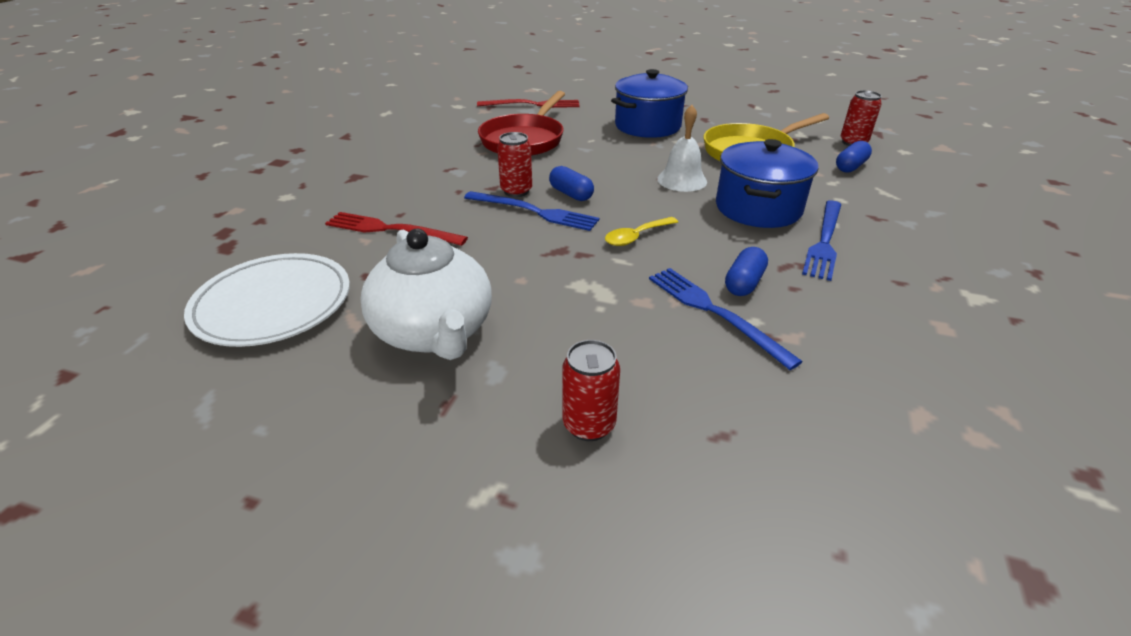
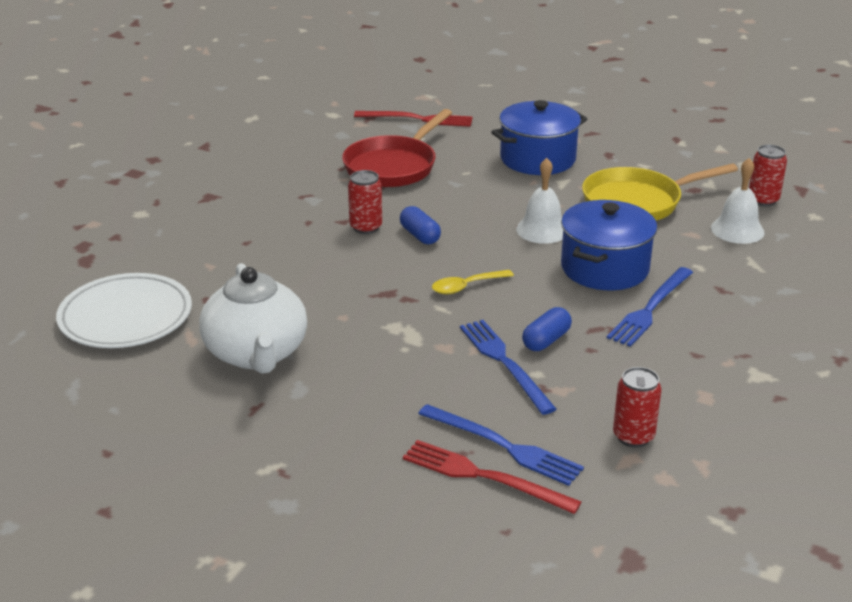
camera: 10 degrees right, 5 degrees down
(391, 230) = (235, 257): red fork -> red fork (483, 476)
(534, 212) = (377, 251): blue fork -> blue fork (504, 446)
(589, 425) = (360, 434): red can -> red can (633, 436)
(850, 167) = (737, 230): blue capsule -> white bell

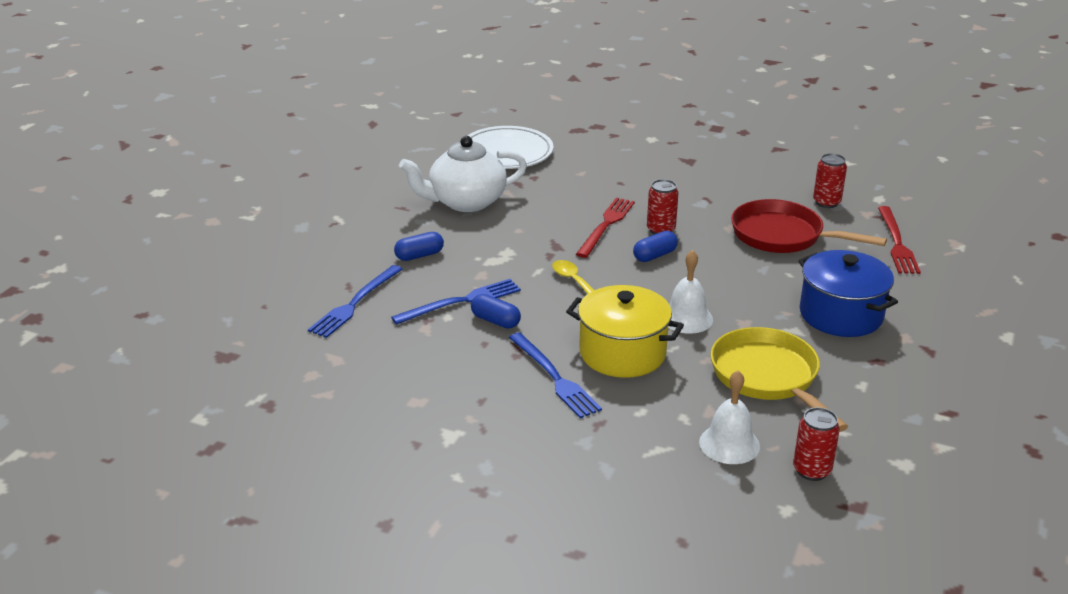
camera: 85 degrees right, 0 degrees up
(391, 393) = (419, 255): none -> blue capsule
(483, 476) = (321, 296): red fork -> red fork (606, 225)
(604, 268) = (622, 353): blue pot -> yellow pot
(633, 436) = (363, 361): red can -> red can (826, 202)
(650, 309) = (554, 377): blue fork -> blue fork turned 150 degrees counterclockwise

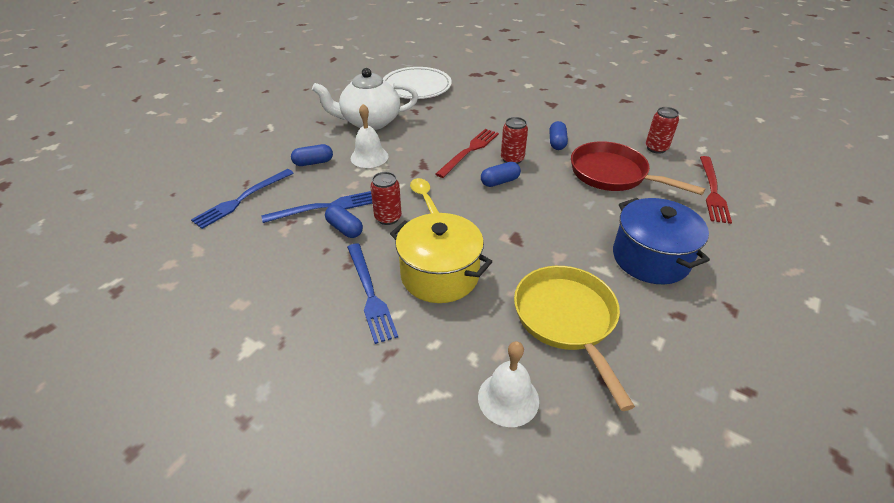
camera: 10 degrees right, 10 degrees up
(686, 318) = (508, 245): white bell -> white bell (369, 157)
(708, 206) = (557, 143): none -> blue capsule
(812, 470) = (586, 449): red can -> red can (388, 218)

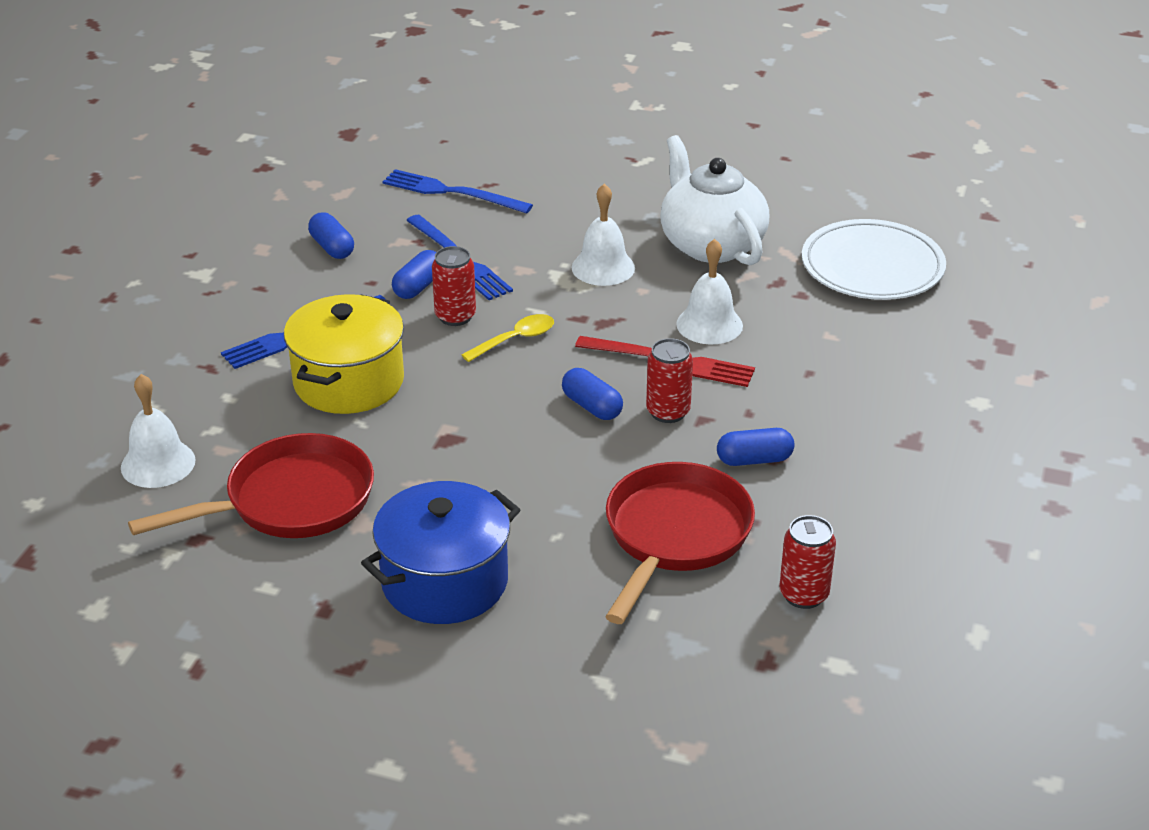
camera: 75 degrees right, 5 degrees down
(313, 162) = (563, 223): blue capsule -> blue capsule (332, 247)
(441, 135) = (709, 324): none -> white bell
(567, 320) = (291, 501): yellow pan -> red pan
(712, 191) = (676, 670): red fork -> none

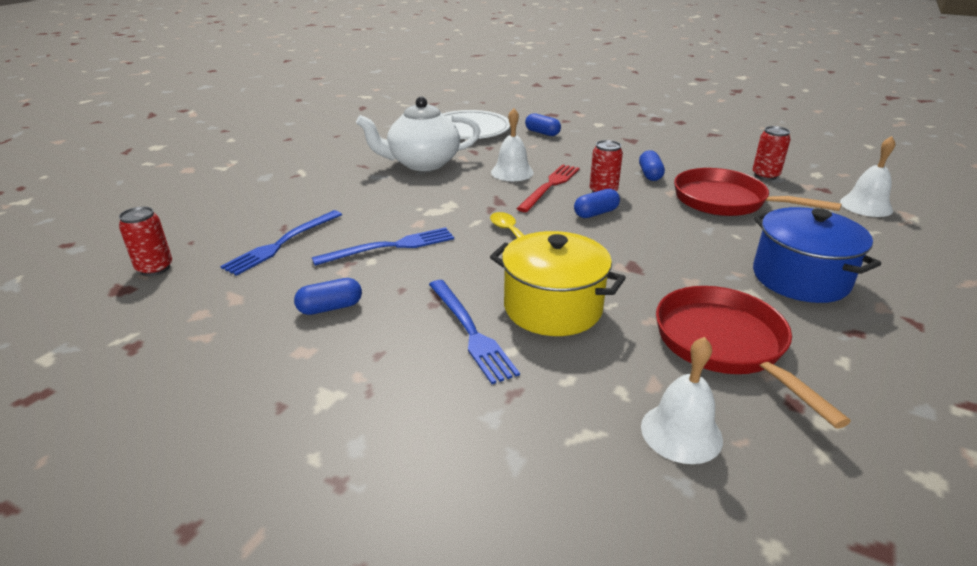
camera: 80 degrees left, 5 degrees down
(418, 286) = (420, 267): blue capsule -> blue capsule (542, 133)
(455, 316) = (471, 254): red can -> red can (155, 268)
(603, 267) = (431, 196): white bell -> white bell (866, 206)

